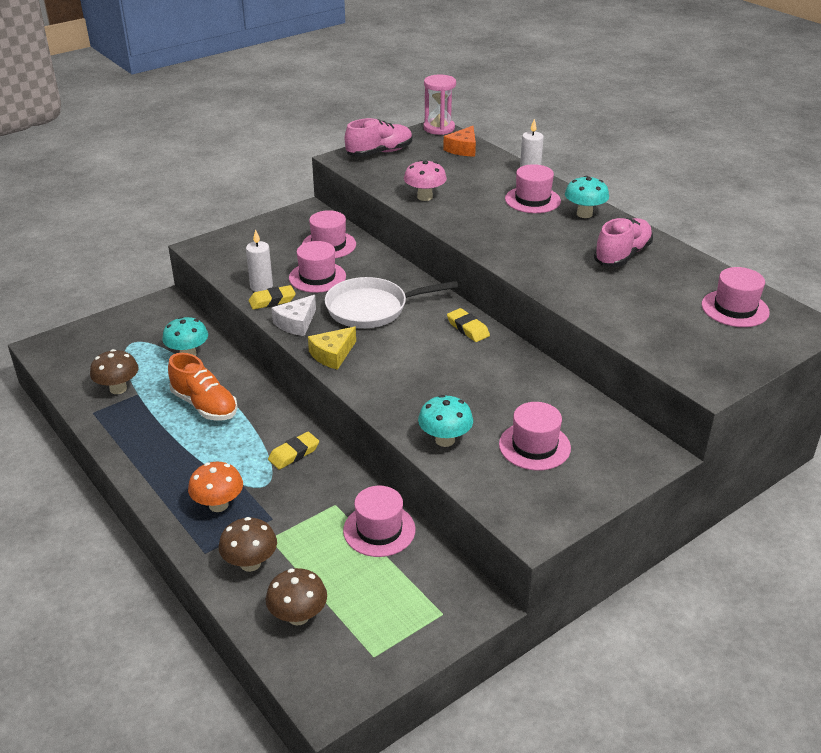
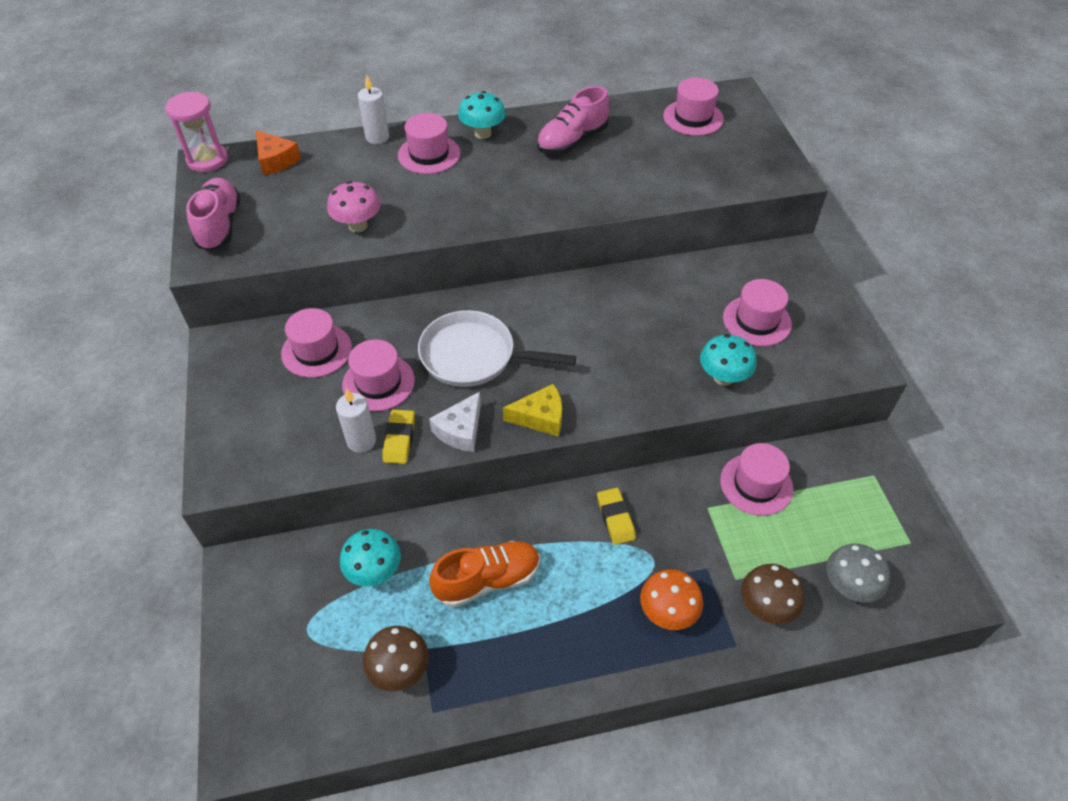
camera: 65 degrees left, 15 degrees up
(296, 323) = (460, 430): white cheese -> white cheese turned 60 degrees clockwise
(298, 616) = (848, 586): brown mushroom -> grey mushroom
(332, 355) = (540, 417): yellow cheese -> yellow cheese turned 75 degrees counterclockwise
(372, 308) = (474, 356): white pan -> white pan turned 90 degrees clockwise
(468, 328) = (556, 297): yellow eraser -> none
(622, 255) = (572, 141): pink shoe -> pink shoe turned 105 degrees counterclockwise

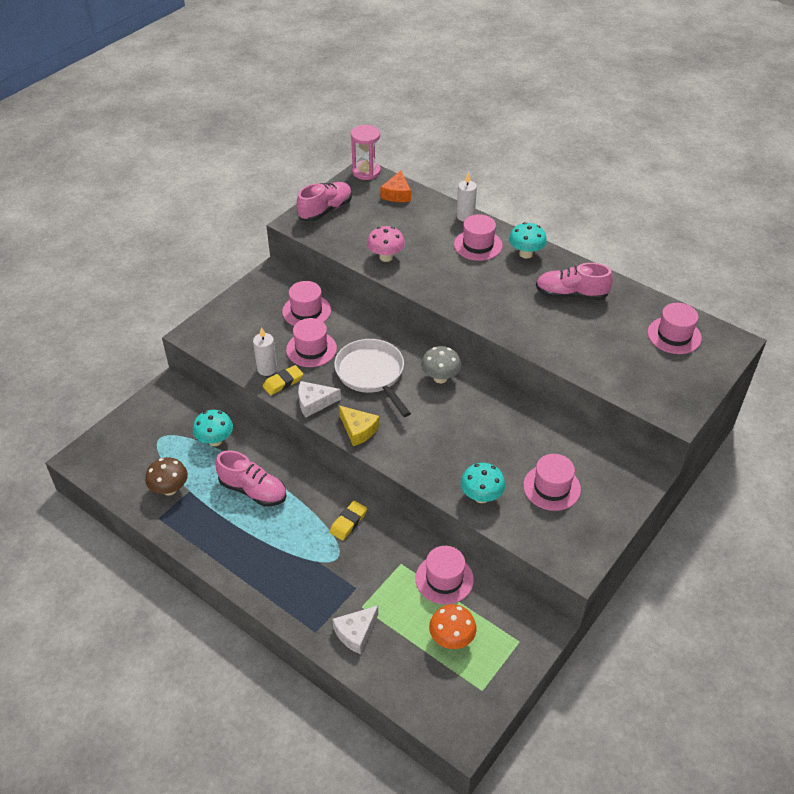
camera: 50 degrees right, 5 degrees down
(487, 580) = (253, 490): orange shoe -> pink shoe
(667, 612) = (307, 585): orange mushroom -> orange mushroom (451, 639)
(766, 607) = (356, 633): brown mushroom -> white cheese
(848, 586) = (412, 670): grey mushroom -> grey mushroom (440, 378)

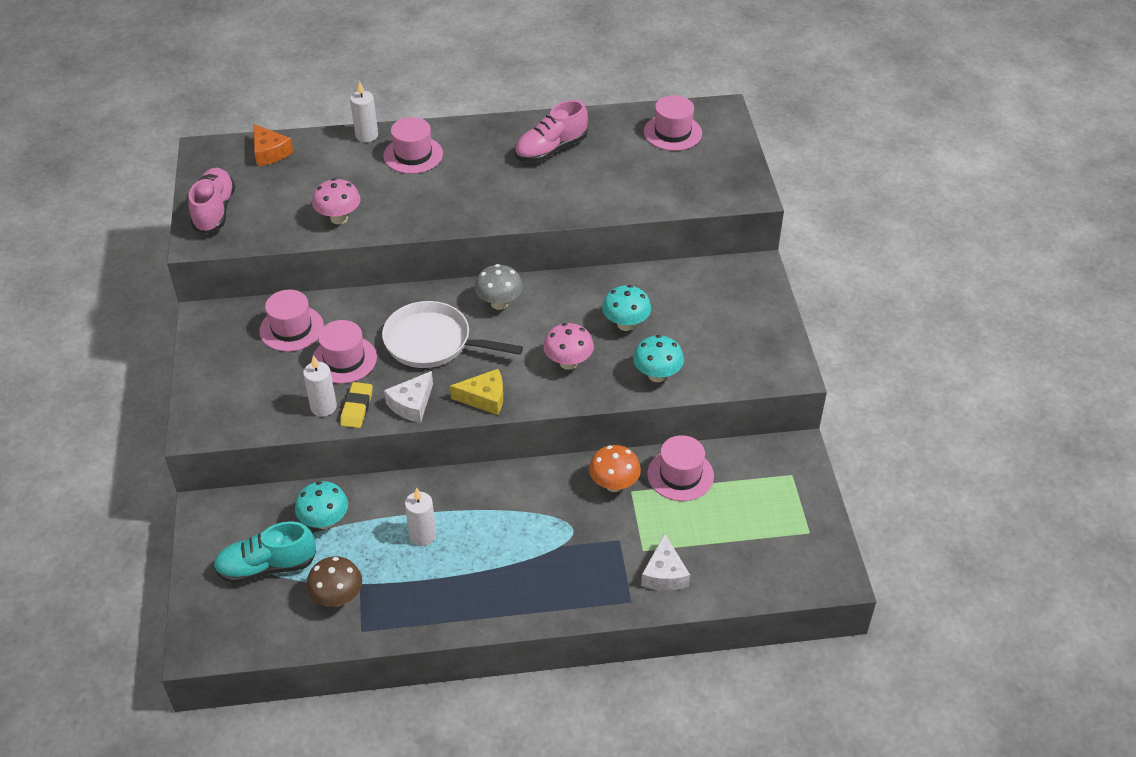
camera: 45 degrees left, 0 degrees up
(159, 442) = (267, 566): none -> turquoise shoe
(253, 490) = (422, 535): pink shoe -> white candle
(348, 522) = (545, 494): yellow eraser -> none
(366, 172) = (207, 149): pink hourglass -> none
(435, 446) = (568, 363): none -> pink mushroom
(451, 639) = (742, 515): orange mushroom -> orange mushroom (614, 484)
(526, 254) = (467, 137): turquoise mushroom -> turquoise mushroom (625, 324)
(551, 487) = (701, 327): pink hat -> none

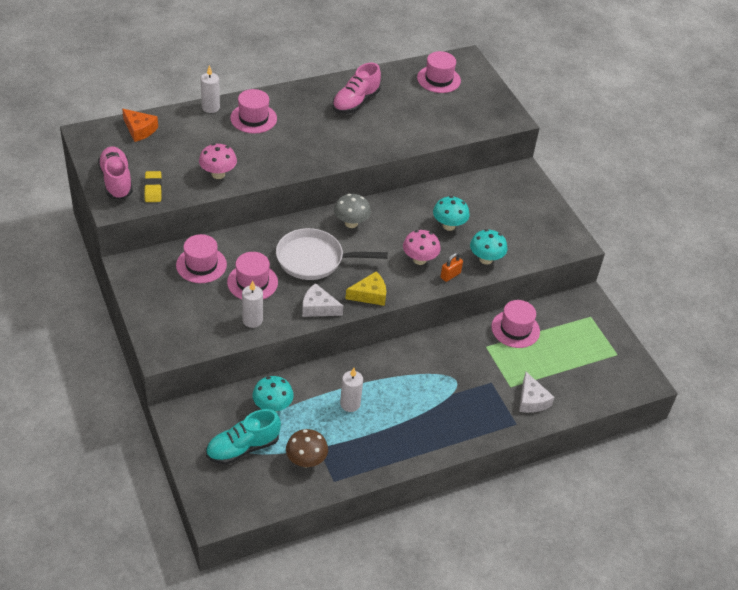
camera: 20 degrees left, 0 degrees up
(357, 408) = (278, 317): yellow eraser -> yellow eraser (153, 189)
(412, 404) = (318, 308): white cheese -> white cheese turned 90 degrees clockwise
(600, 389) = (450, 275): none -> orange padlock
(614, 484) = (472, 344): orange mushroom -> none

